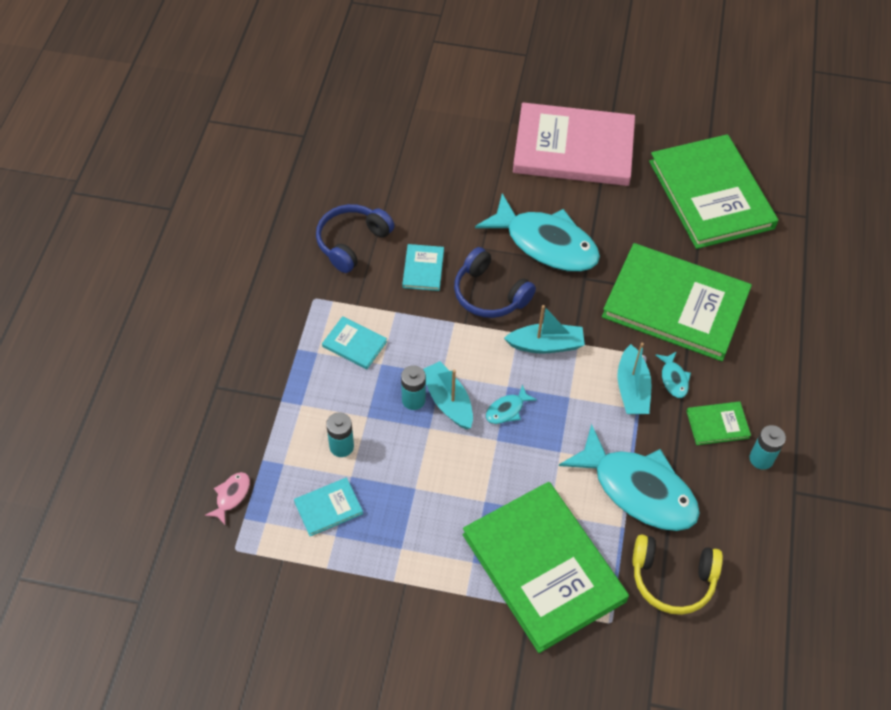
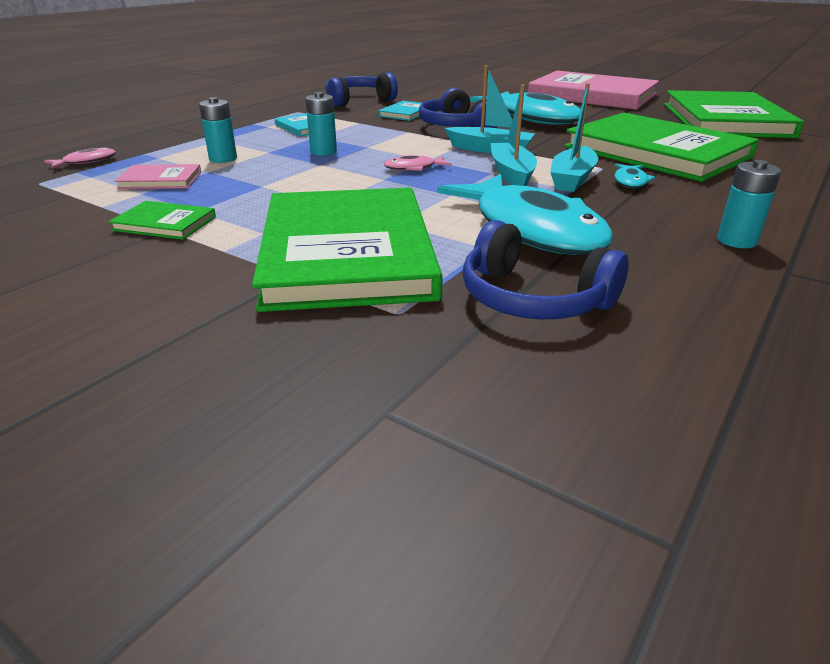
camera: 25 degrees right, 25 degrees down
(328, 508) = (160, 180): turquoise book -> pink book
(448, 401) = (357, 156): turquoise boat -> turquoise boat (512, 174)
(507, 410) = (413, 168): turquoise fish -> pink fish
(672, 579) = (533, 299): yellow headphones -> blue headphones
(717, 424) = (677, 211): green book -> green book (165, 223)

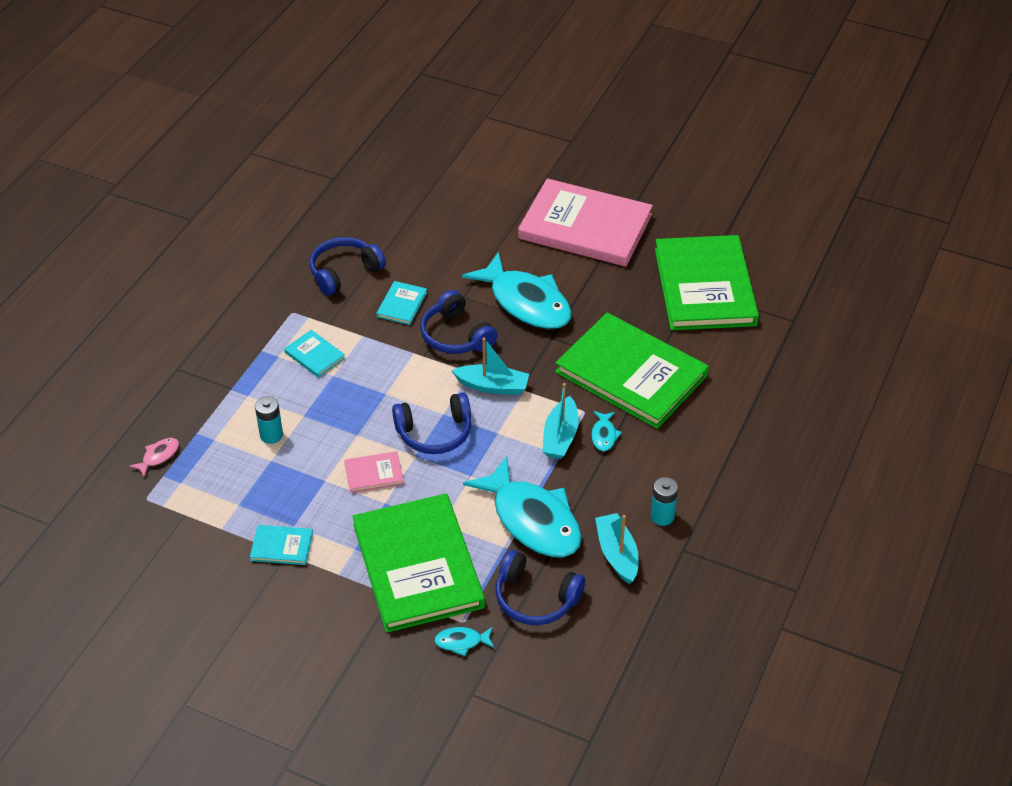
camera: 10 degrees left, 15 degrees up
(160, 180) = (241, 481): pink book -> pink book (374, 474)
(165, 223) = (282, 546): green book -> turquoise book
(323, 152) = (351, 409): turquoise battery -> none
(387, 335) = (461, 642): none -> turquoise fish
(413, 168) = (434, 433): pink fish -> blue headphones
(512, 174) = (513, 433): turquoise boat -> turquoise boat (617, 554)

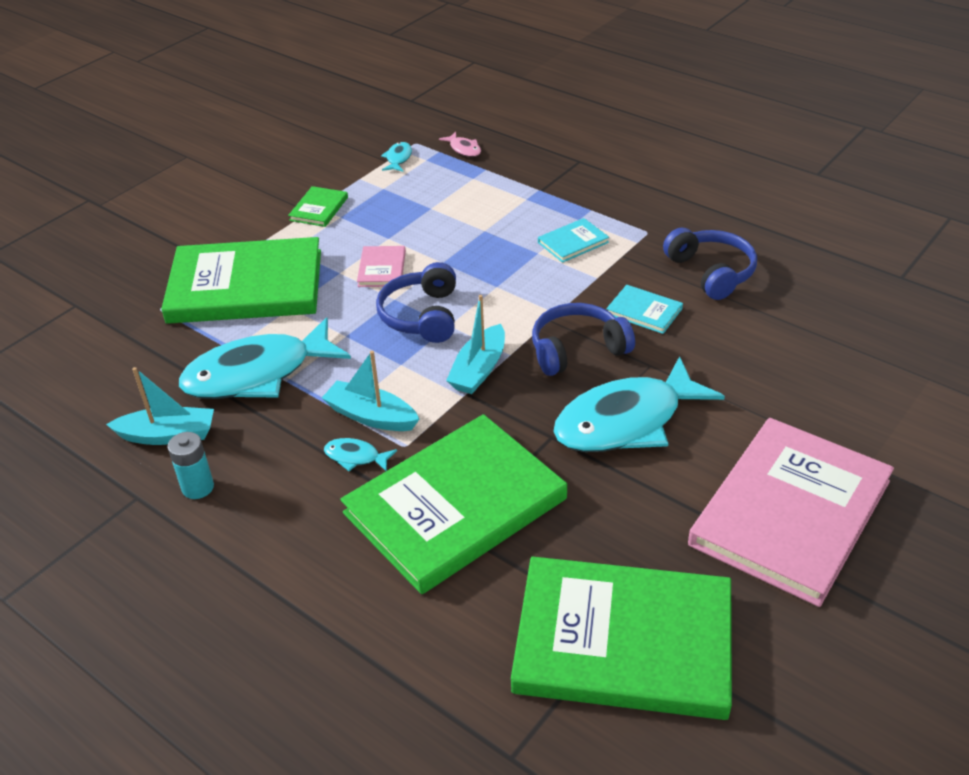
camera: 105 degrees right, 5 degrees down
(271, 435) = (464, 210): turquoise battery -> none
(282, 546) = (319, 209): turquoise book -> green book
(461, 642) = (137, 304): turquoise fish -> turquoise fish (398, 159)
(535, 598) = (152, 361): blue headphones -> none

